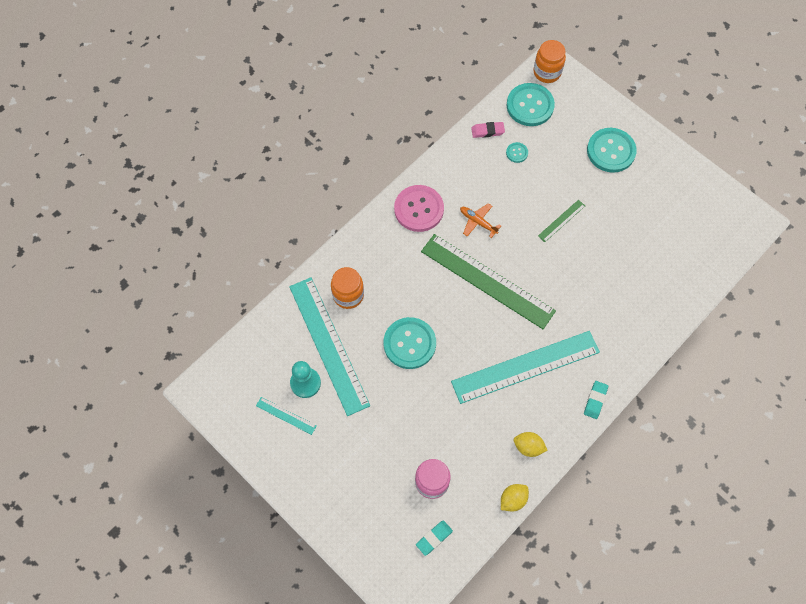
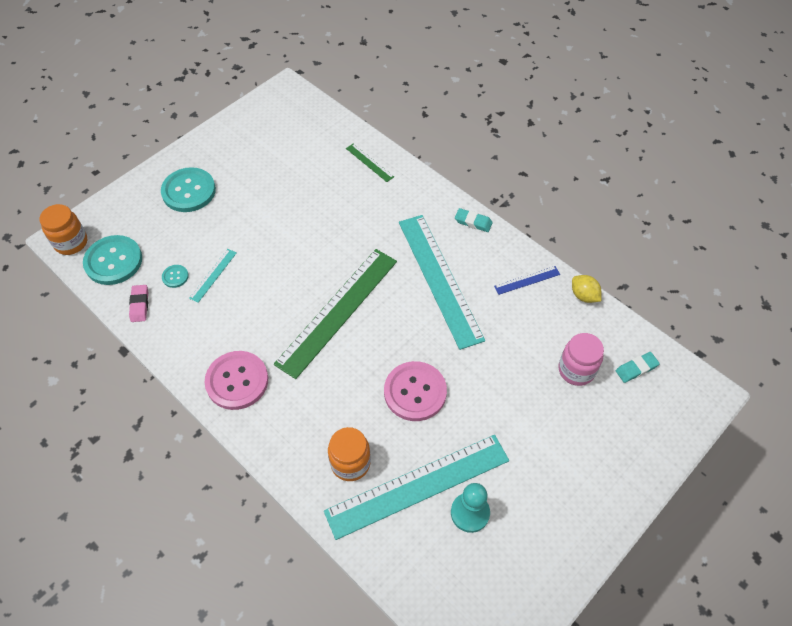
camera: 90 degrees left, 10 degrees down
(286, 415) = (514, 536): turquoise ruler -> turquoise ruler (213, 275)
(409, 344) = (415, 392): turquoise button -> pink button
(434, 538) = (636, 368): turquoise eraser -> turquoise eraser turned 75 degrees counterclockwise
(478, 222) = (262, 318): orange plane -> none
(528, 447) = (527, 280): yellow lemon -> blue ruler
(561, 221) = (269, 239): green ruler -> green ruler (369, 162)

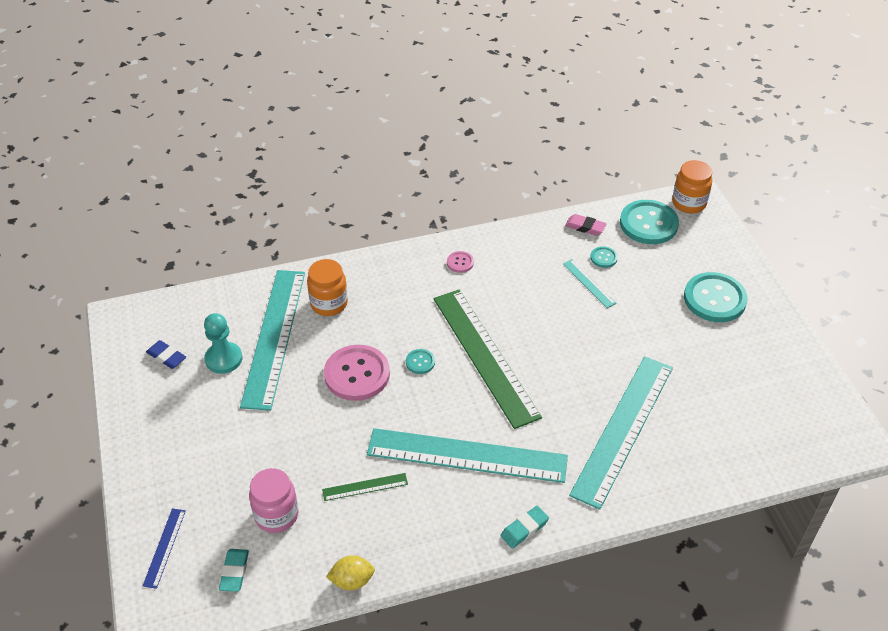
camera: 120 degrees right, 10 degrees down
(237, 381) = (460, 262): pink button -> pink button, size x0.45
(354, 201) = (623, 429): none -> turquoise ruler
(369, 162) = (678, 471): green ruler -> green ruler (365, 487)
(373, 353) = (420, 362): none -> turquoise button
(501, 568) = (166, 357): none -> blue eraser
(527, 280) = (410, 536): blue ruler -> blue ruler (164, 547)

